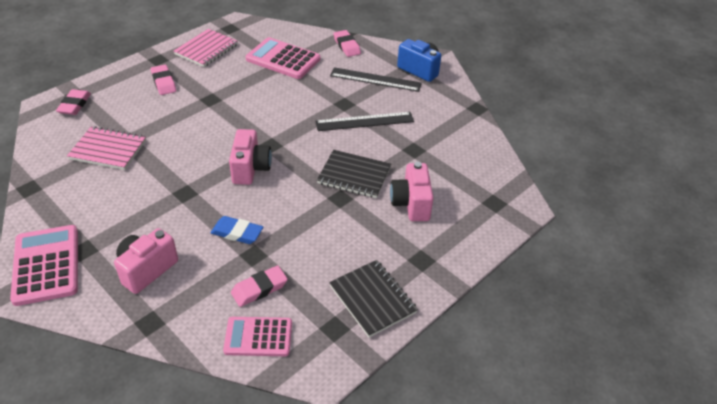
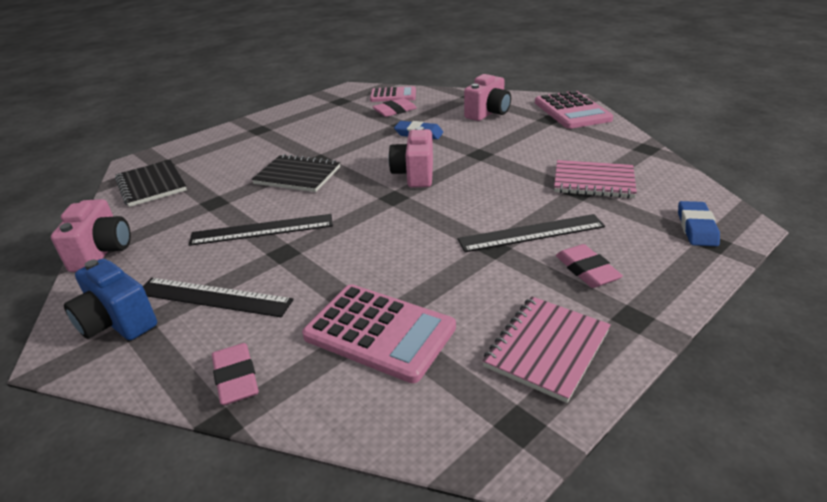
camera: 175 degrees left, 10 degrees down
(74, 105) = (696, 228): pink eraser -> blue eraser
(182, 107) = (531, 233): none -> black ruler
(372, 299) = (308, 111): black notebook -> black notebook (151, 185)
(411, 204) = (247, 159): pink camera -> pink camera (102, 252)

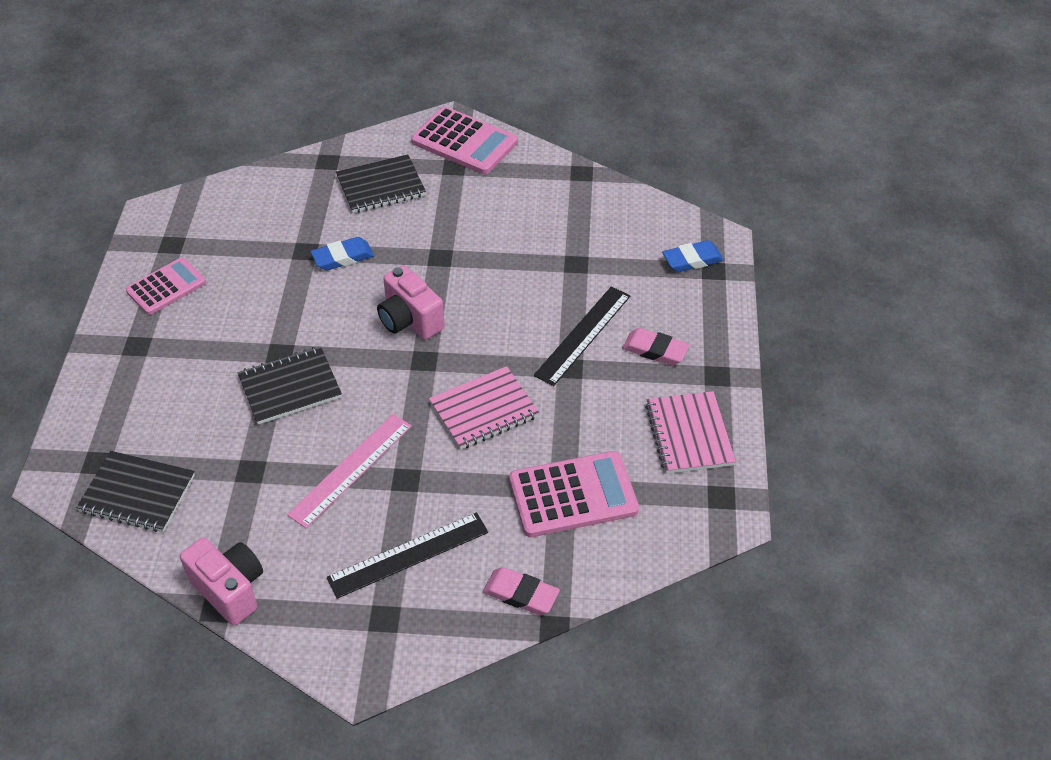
camera: 45 degrees left, 15 degrees up
(117, 322) = (363, 627): blue camera -> none
(262, 230) = (351, 469): black ruler -> pink ruler
(393, 95) = (229, 202): pink calculator -> pink calculator (166, 287)
(395, 111) = (267, 231): pink eraser -> none
(488, 113) = (381, 186): pink camera -> black notebook
(593, 181) = (576, 244): pink notebook -> pink notebook (484, 410)
(696, 228) = (692, 260): blue eraser -> blue eraser turned 75 degrees counterclockwise

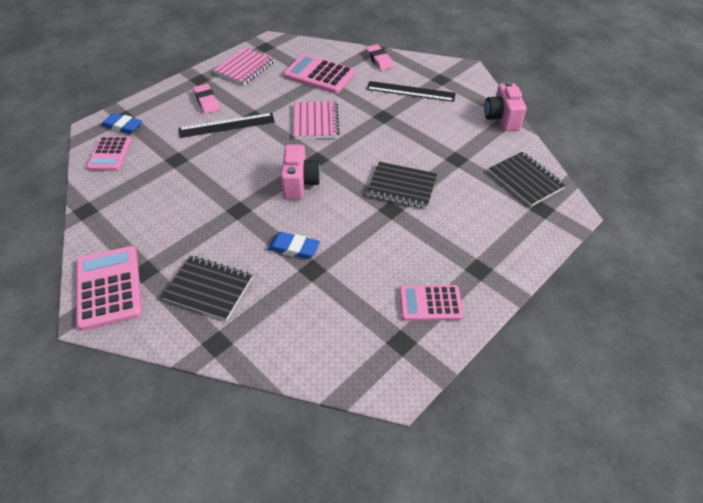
camera: 140 degrees left, 0 degrees up
(351, 469) = (405, 133): pink ruler -> none
(484, 410) = (316, 122): pink notebook -> pink notebook turned 75 degrees clockwise
(651, 227) = (110, 154): none -> pink calculator

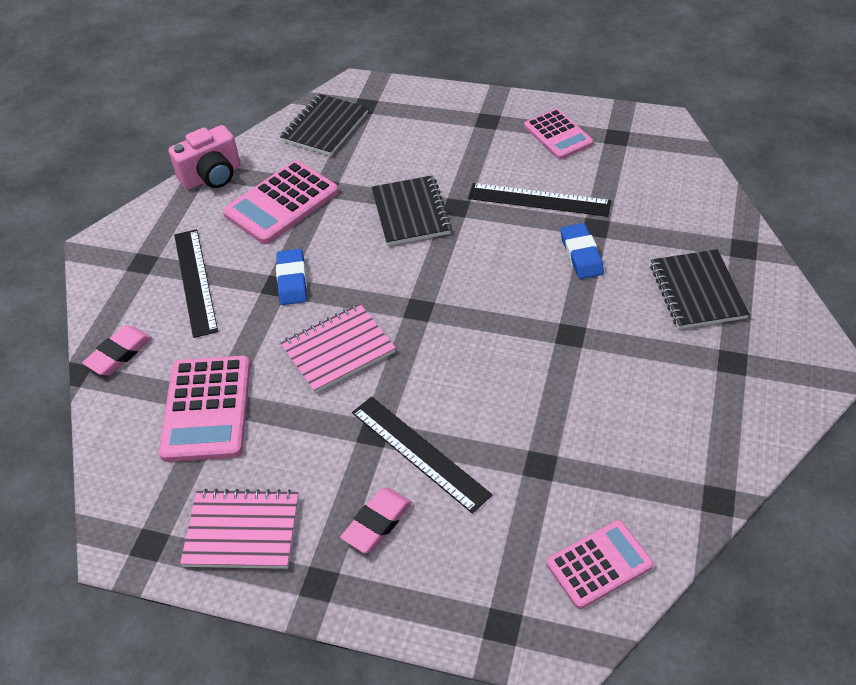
camera: 115 degrees left, 0 degrees up
(109, 287) = (783, 377): pink calculator -> pink calculator (281, 203)
(122, 126) = (526, 603): blue eraser -> blue eraser (292, 280)
(300, 183) = (477, 302): pink camera -> none
(364, 254) = (539, 200): none -> black ruler

